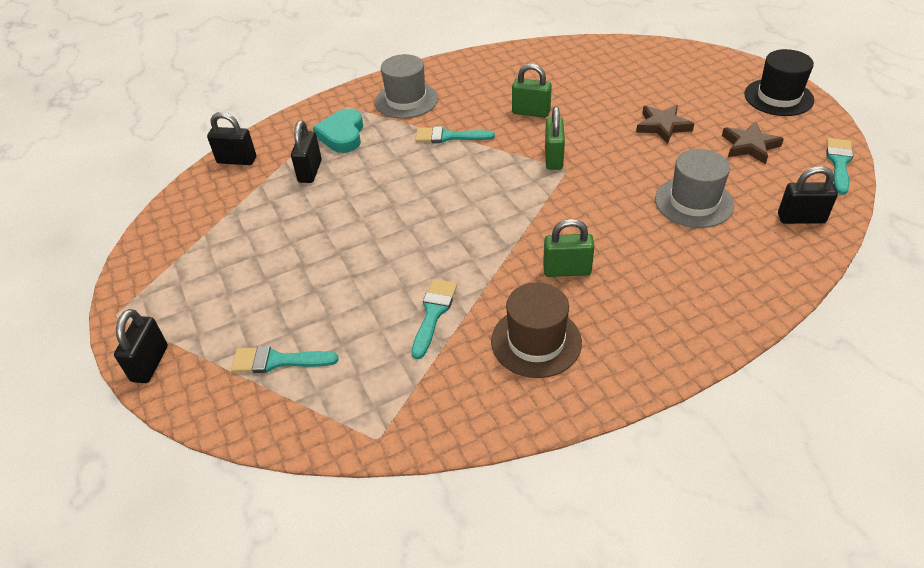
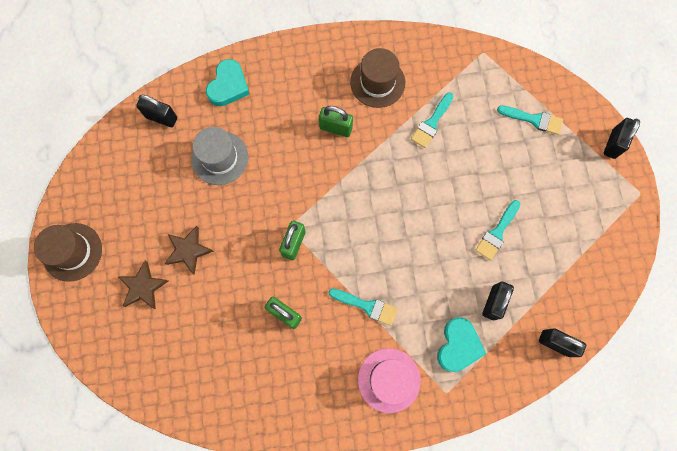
camera: 165 degrees left, 30 degrees up
(406, 100) = (389, 380): grey hat -> pink hat
(747, 275) = (228, 86): none -> turquoise heart
(749, 146) = (140, 201): brown star -> brown star (143, 287)
(778, 97) = (72, 252): black hat -> brown hat
(839, 163) = (93, 158): turquoise brush -> turquoise brush (497, 232)

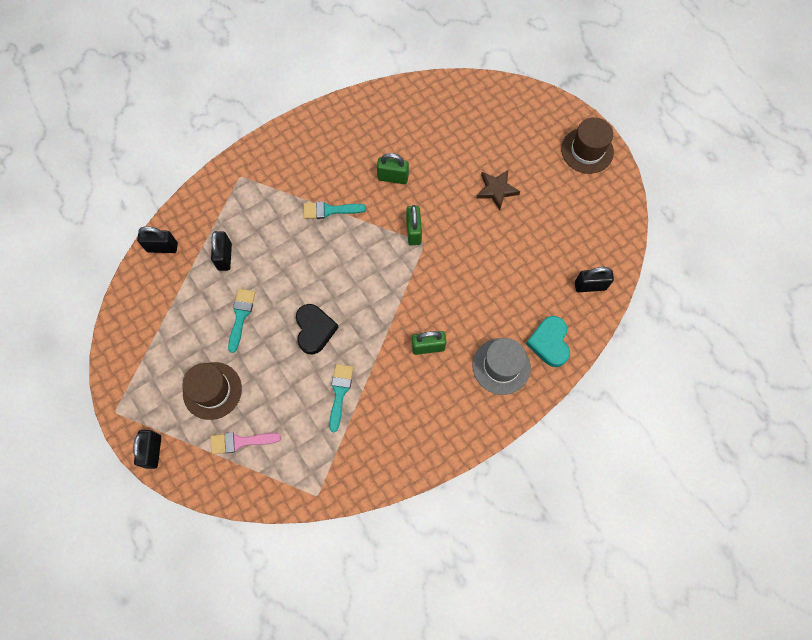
camera: 155 degrees right, 5 degrees down
(143, 287) = (515, 150): brown star -> none
(219, 158) = (517, 274): grey hat -> grey hat (501, 366)
(377, 82) = (410, 411): brown hat -> brown hat (212, 390)
(389, 380) = (289, 166): pink hat -> none
(432, 188) = (314, 330): none -> black heart
(458, 345) = (243, 212): turquoise heart -> none
(533, 119) = (240, 442): turquoise brush -> pink brush

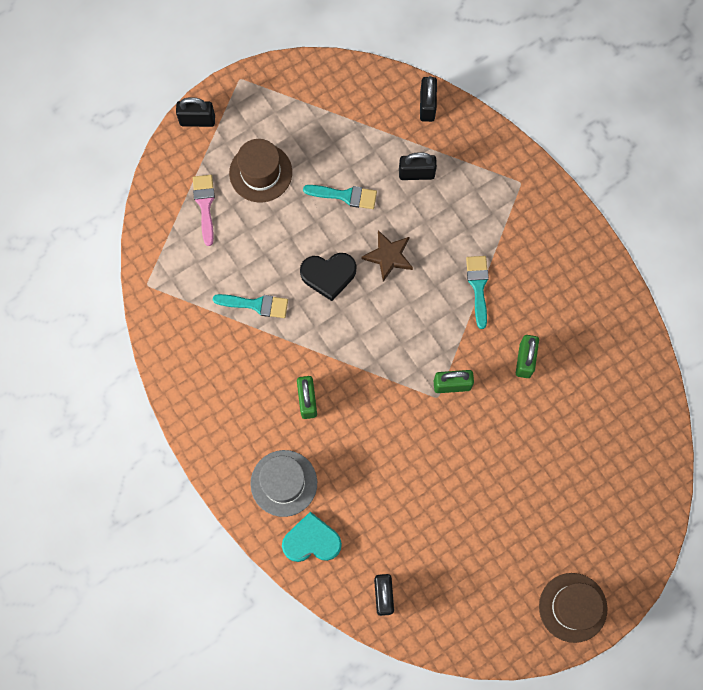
camera: 90 degrees right, 5 degrees up
(496, 190) = (511, 487): brown star -> brown star (388, 256)

